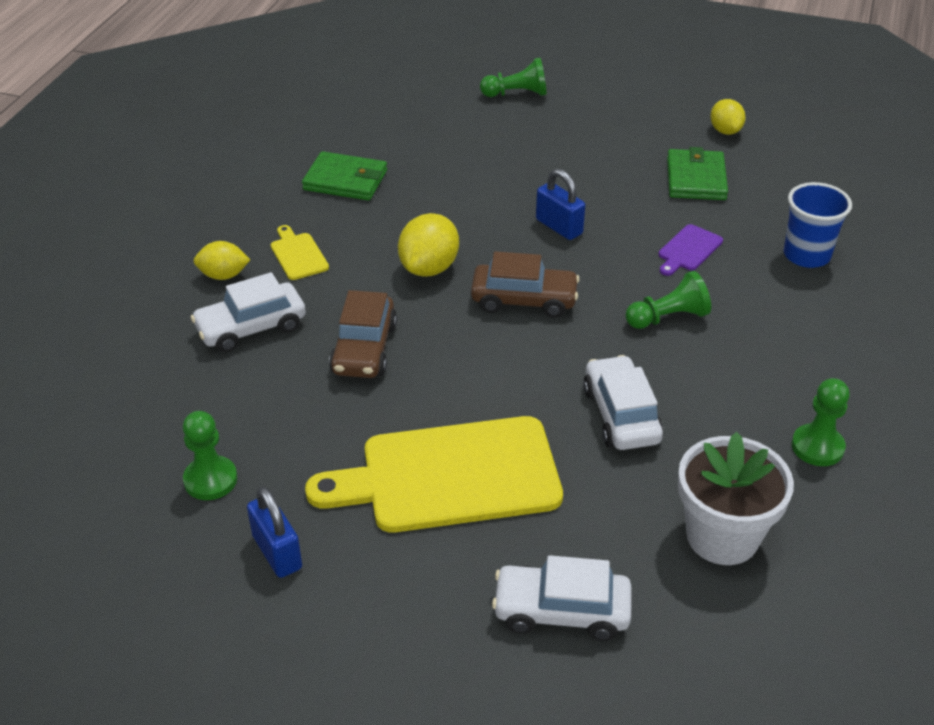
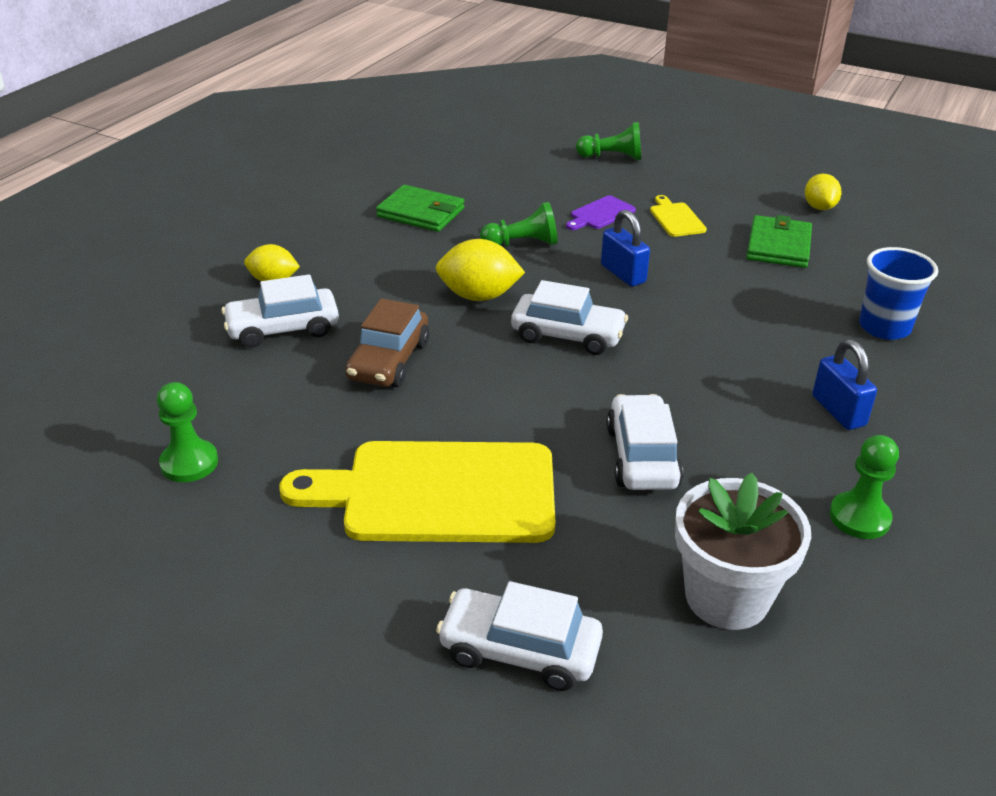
camera: 10 degrees right, 5 degrees down
(277, 552) = (230, 543): blue padlock -> blue padlock (838, 411)
(298, 254) = (352, 271): yellow cutting board -> yellow cutting board (676, 218)
(429, 268) = (479, 296): yellow lemon -> yellow lemon turned 60 degrees clockwise
(524, 300) = (568, 335): brown car -> white car
(668, 317) = (717, 369): green pawn -> green pawn (522, 244)
(688, 250) = (755, 309): purple cutting board -> purple cutting board (600, 214)

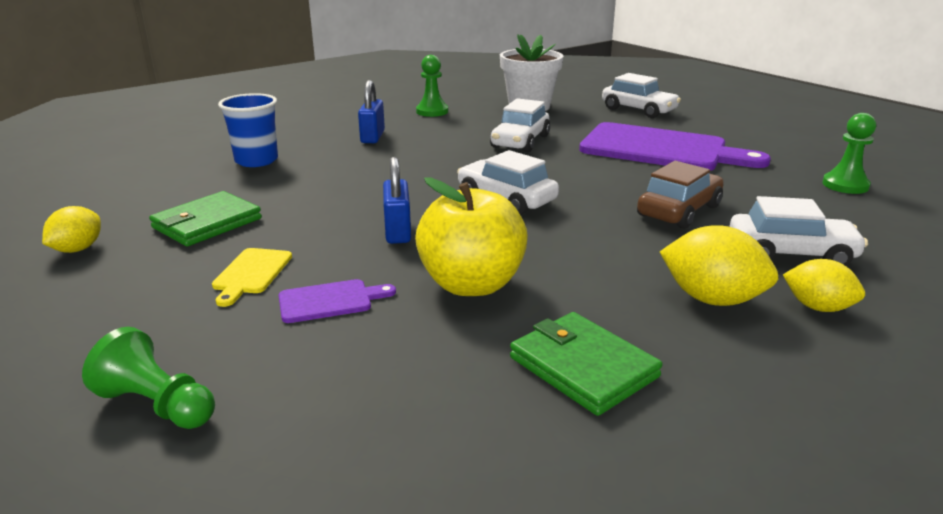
camera: 155 degrees left, 10 degrees down
(438, 493) = (660, 149): yellow cutting board -> purple cutting board
(479, 296) = (565, 242): yellow lemon -> yellow lemon (712, 299)
(522, 244) = (471, 284): green pawn -> yellow apple

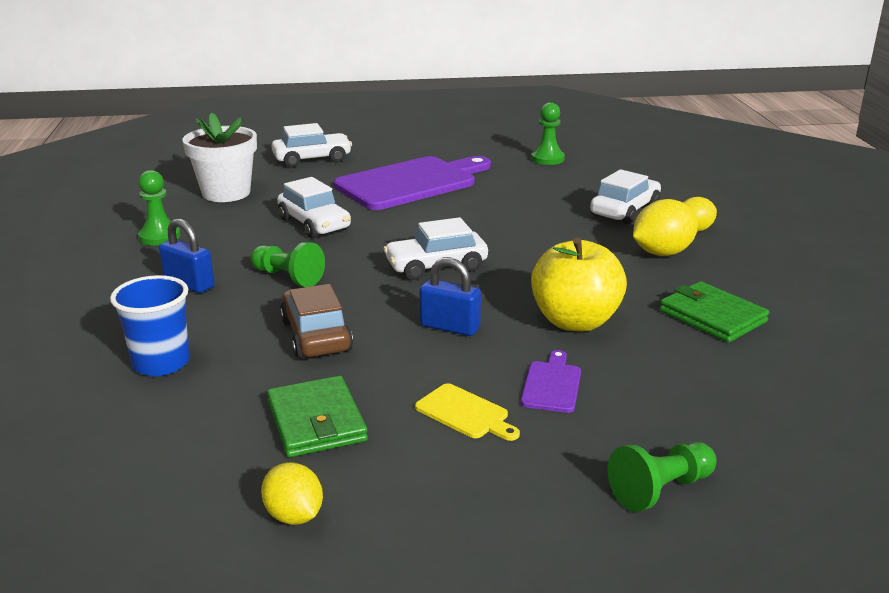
camera: 60 degrees left, 0 degrees up
(418, 158) = (288, 277): none -> green pawn
(583, 367) = (712, 316): green wallet -> green wallet turned 60 degrees clockwise
(679, 211) = (530, 217): brown car -> brown car (316, 336)

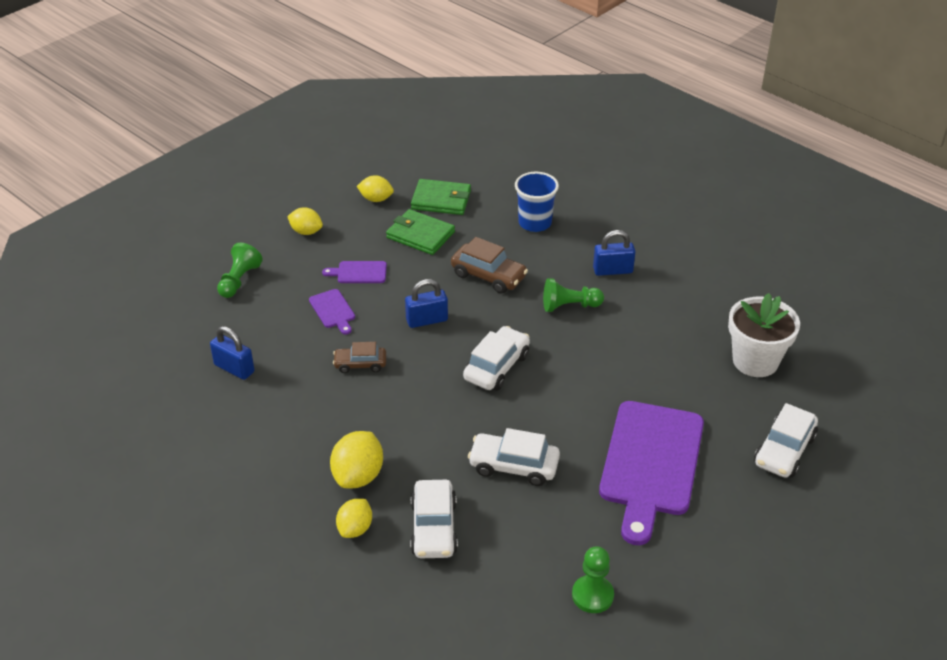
camera: 140 degrees right, 15 degrees up
(159, 237) = (704, 294): green pawn -> none
(314, 224) = (636, 363): white car -> white car (513, 466)
(465, 413) = (359, 272): yellow cutting board -> purple cutting board
(475, 518) = (306, 231): none -> yellow lemon
(575, 321) = (360, 364): yellow apple -> brown car
(712, 316) = (279, 416): green wallet -> green wallet (441, 200)
(741, 378) = (234, 368): none -> blue padlock

